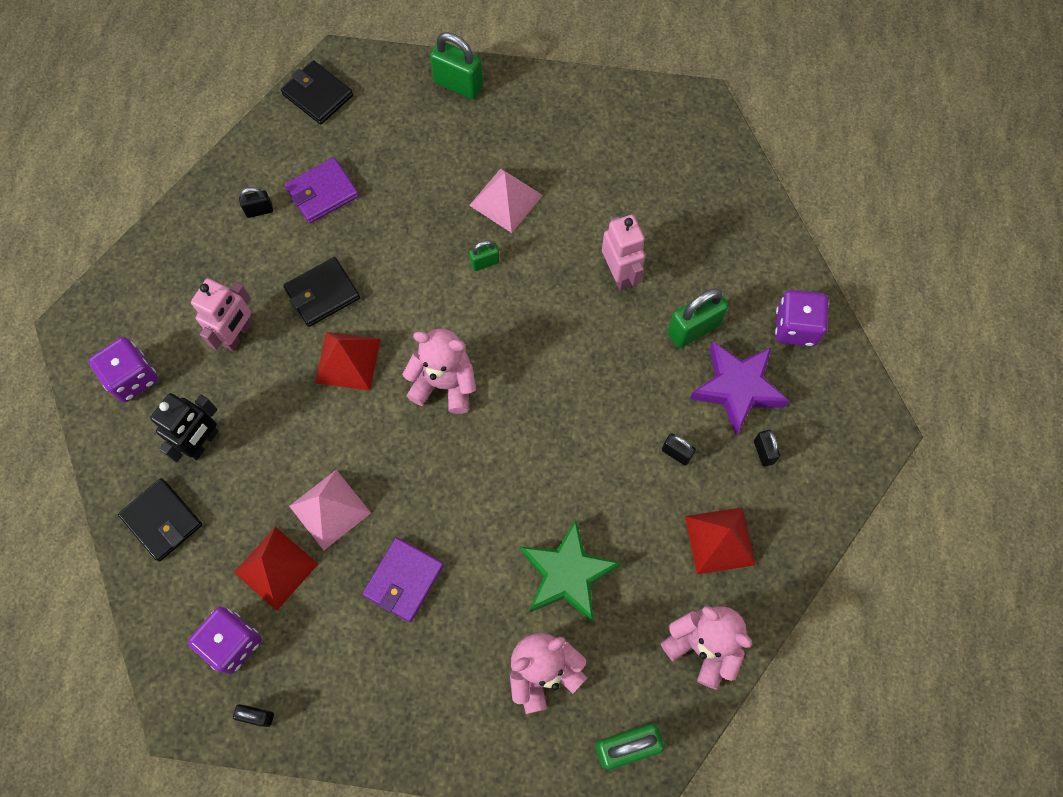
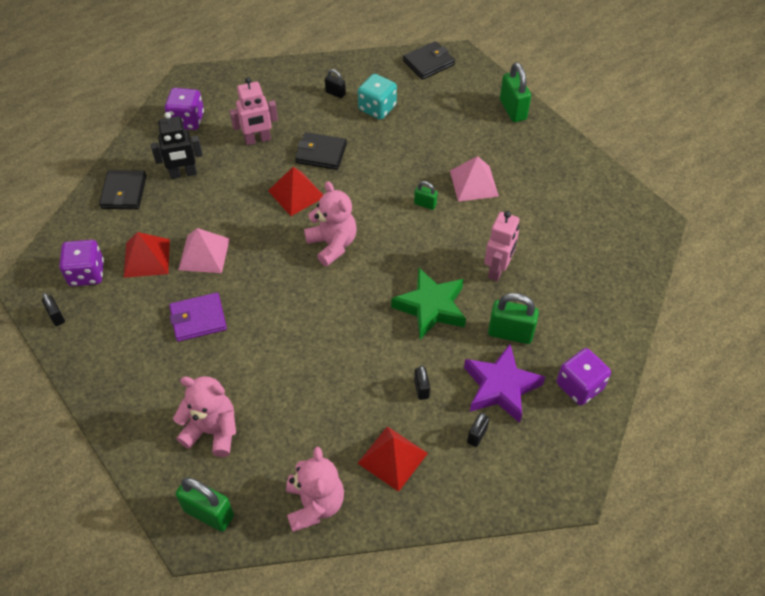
camera: 45 degrees right, 15 degrees down
(318, 95) = (428, 63): black wallet -> black wallet turned 60 degrees clockwise
(322, 193) = (377, 108): purple wallet -> turquoise dice
(567, 574) = (284, 394): green star -> green star (431, 307)

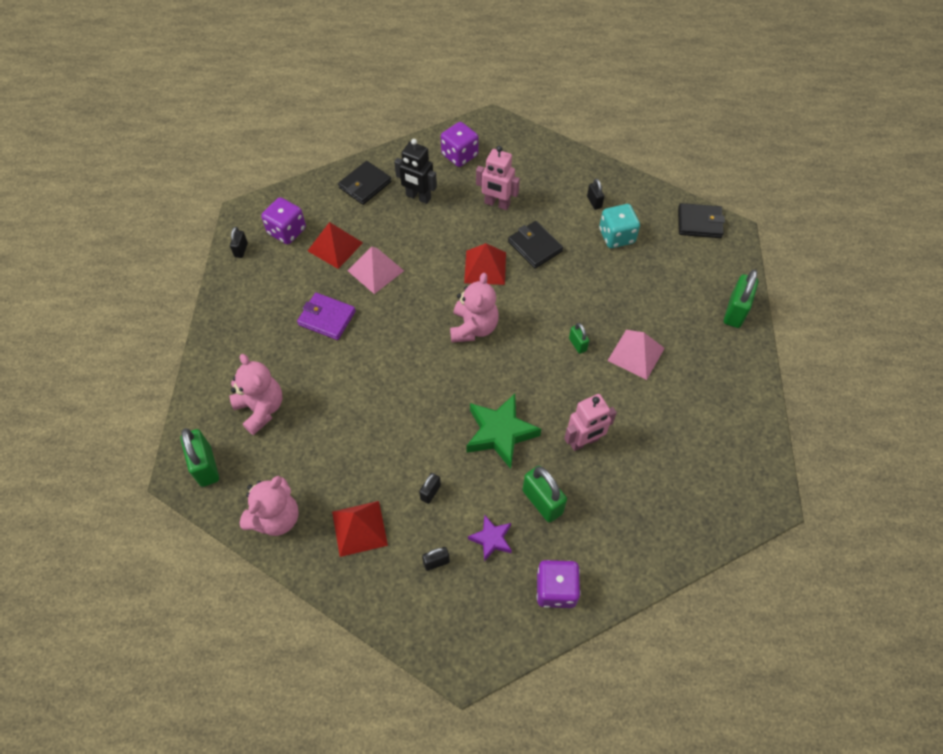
camera: 40 degrees right, 5 degrees up
(500, 387) = (491, 539): purple star -> purple star, size x0.56

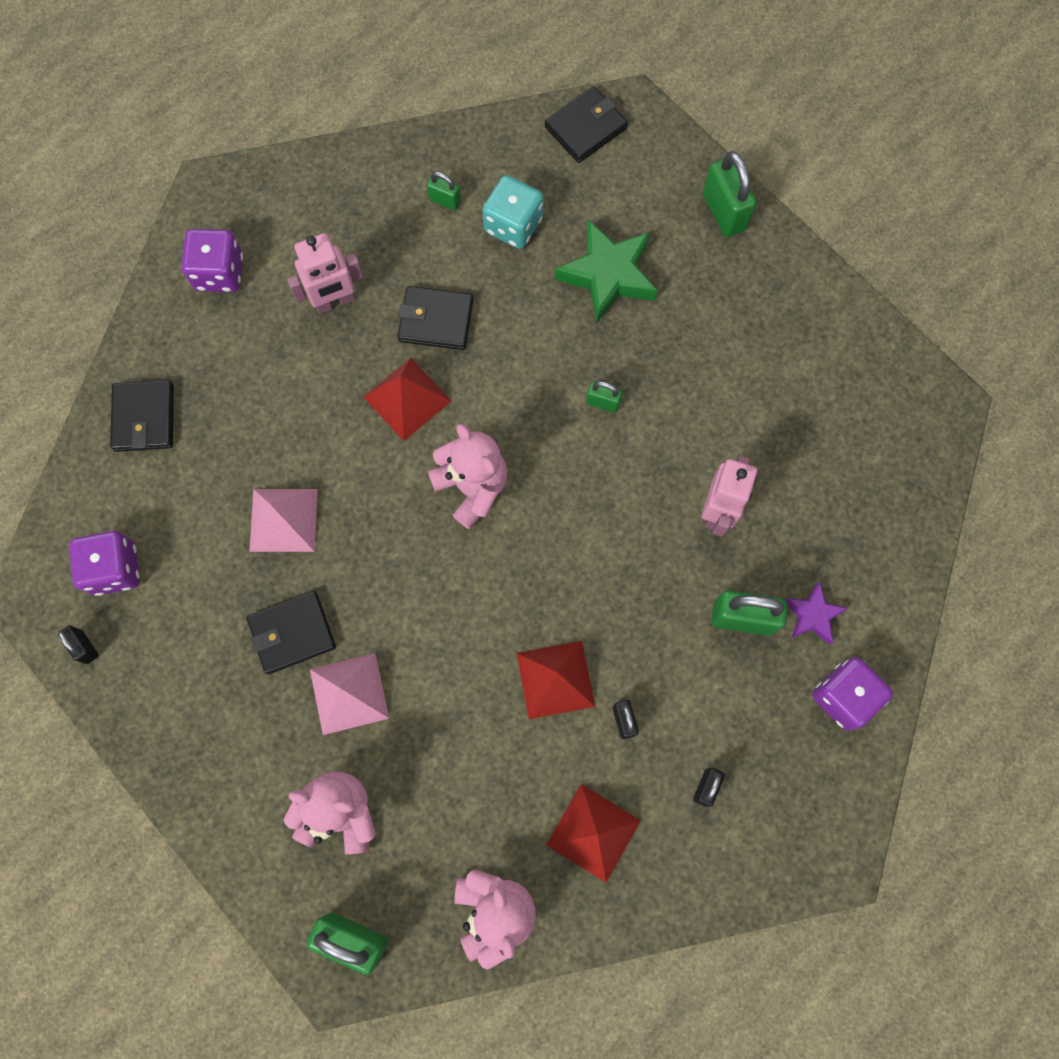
camera: 45 degrees left, 15 degrees up
(327, 318) = (292, 633): purple wallet -> black wallet
(335, 246) = (199, 534): red pyramid -> red pyramid (555, 679)
(418, 197) = (230, 376): black robot -> none
(491, 539) = (734, 708): purple star -> purple star (813, 615)
(500, 433) = (626, 584): green star -> green star (608, 275)
(594, 202) = (445, 201): black padlock -> green padlock
(636, 354) = (673, 357): pink pyramid -> pink pyramid (349, 693)

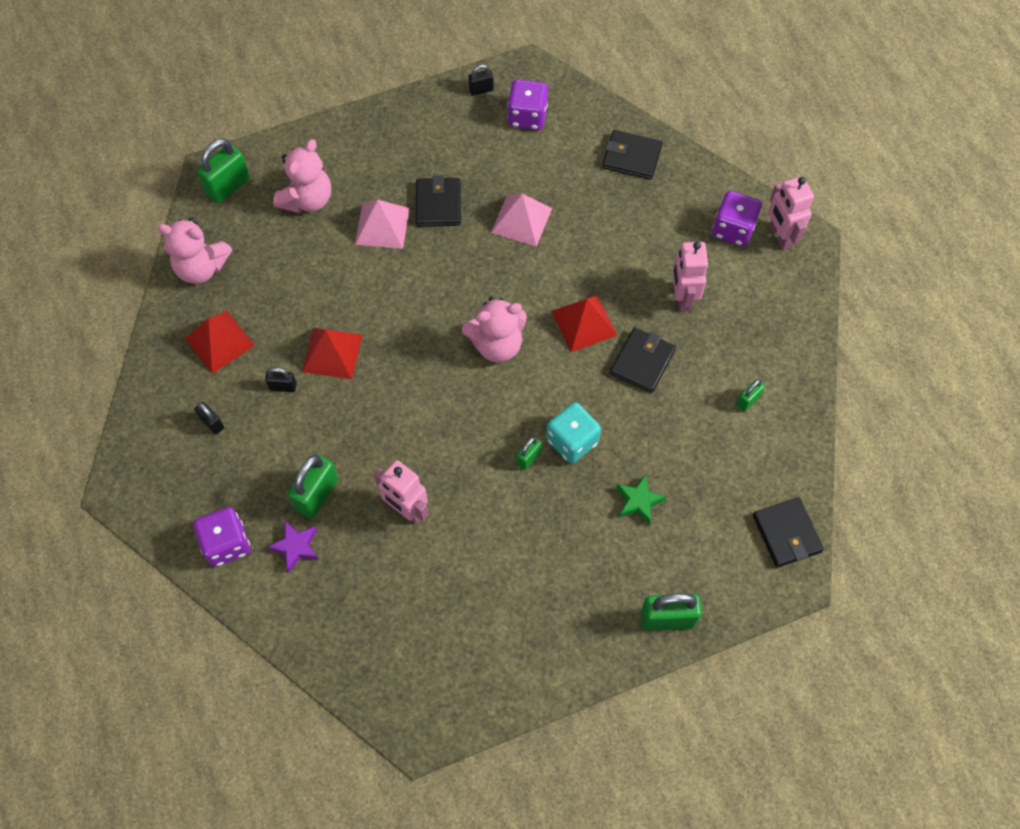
camera: 110 degrees right, 10 degrees down
(213, 220) = (780, 236): none -> pink robot
(513, 225) = (708, 444): turquoise dice -> turquoise dice (572, 441)
(608, 275) = (638, 501): green star -> green star, size x0.56

